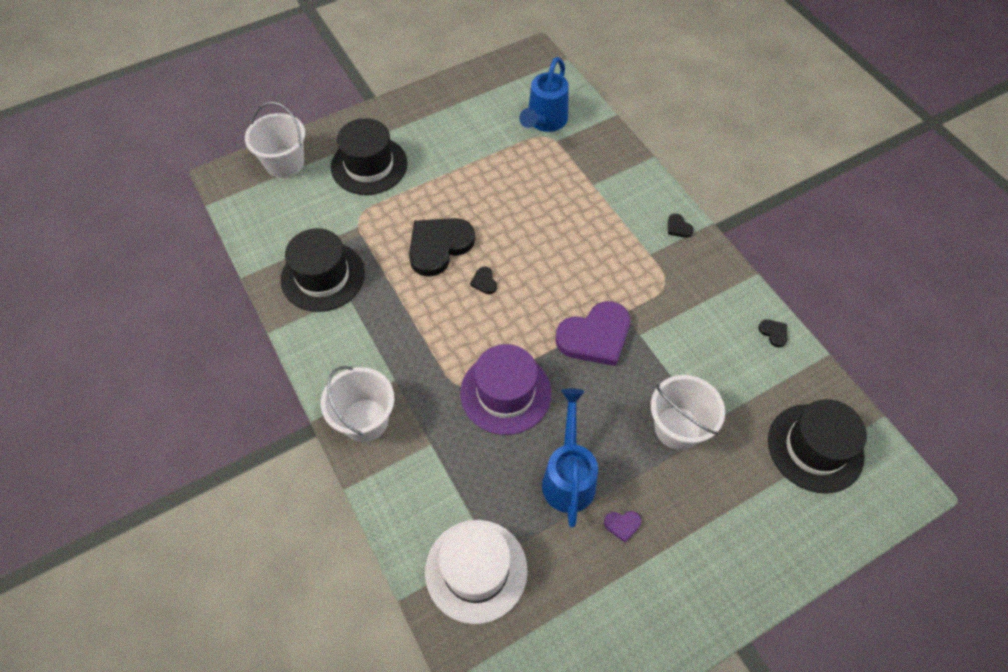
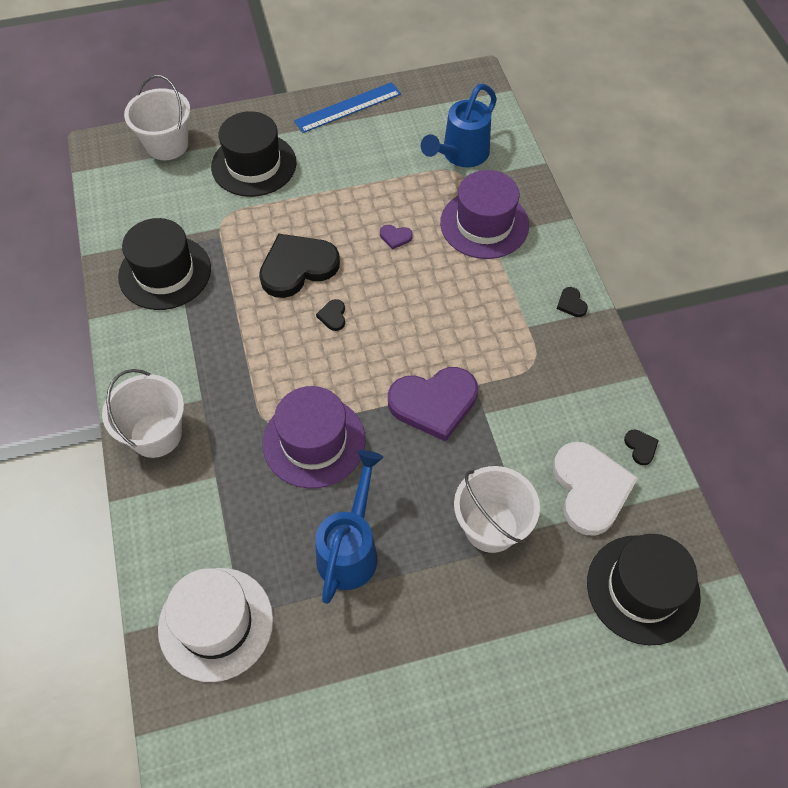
camera: 15 degrees right, 0 degrees up
(434, 100) = (348, 107): none -> blue ruler
(584, 176) = (484, 224): none -> purple hat
(622, 525) = (391, 617): purple heart -> purple heart (395, 237)
(746, 377) = (590, 489): none -> white heart

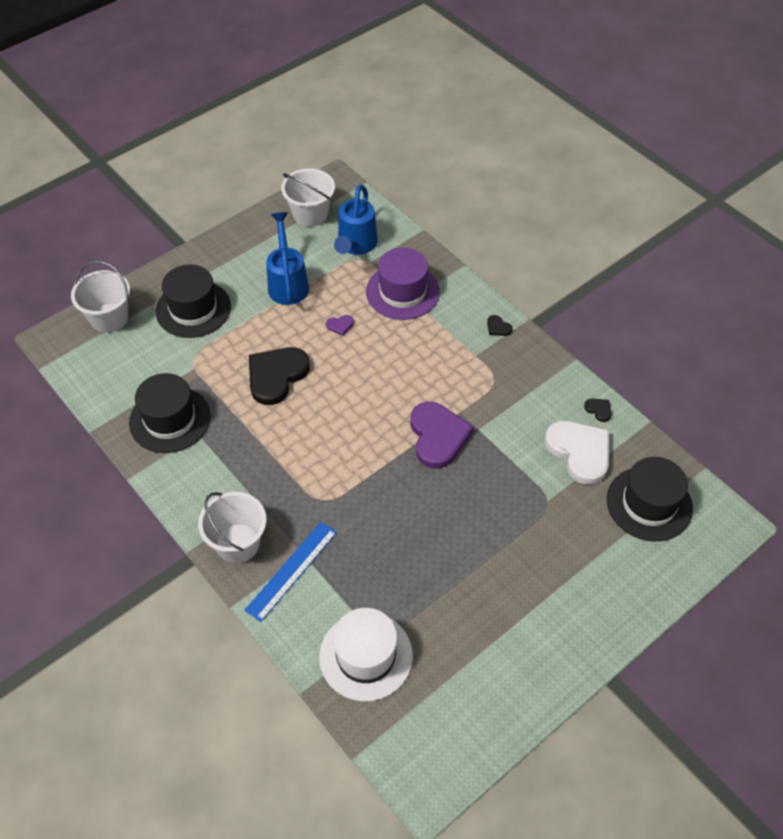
camera: 25 degrees left, 5 degrees down
(314, 441) = (364, 499): purple hat -> none
(333, 316) = (325, 402): black heart -> none
(348, 107) = (244, 238): blue ruler -> blue ruler (292, 571)
(351, 548) = (435, 562): blue watering can -> blue watering can (287, 283)
(434, 403) = (438, 436): purple heart -> purple heart turned 60 degrees counterclockwise
(491, 526) = (525, 505): white bucket -> white bucket (310, 214)

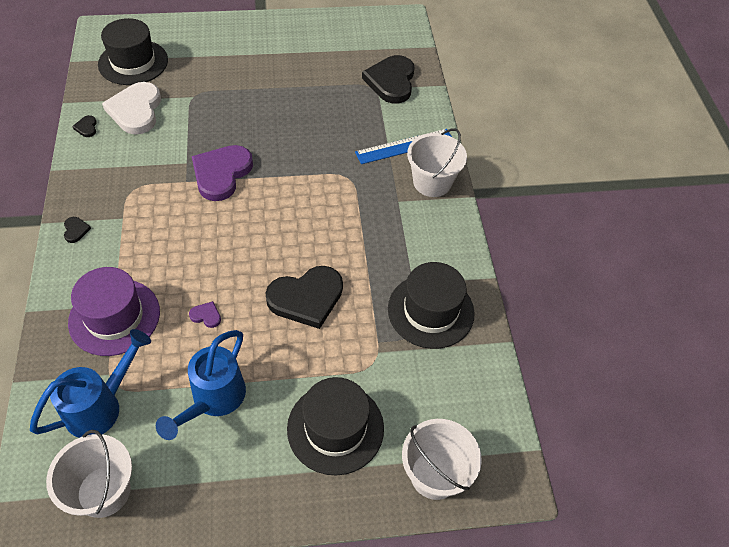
camera: 150 degrees left, 0 degrees up
(366, 656) = (391, 81): white hat -> black heart

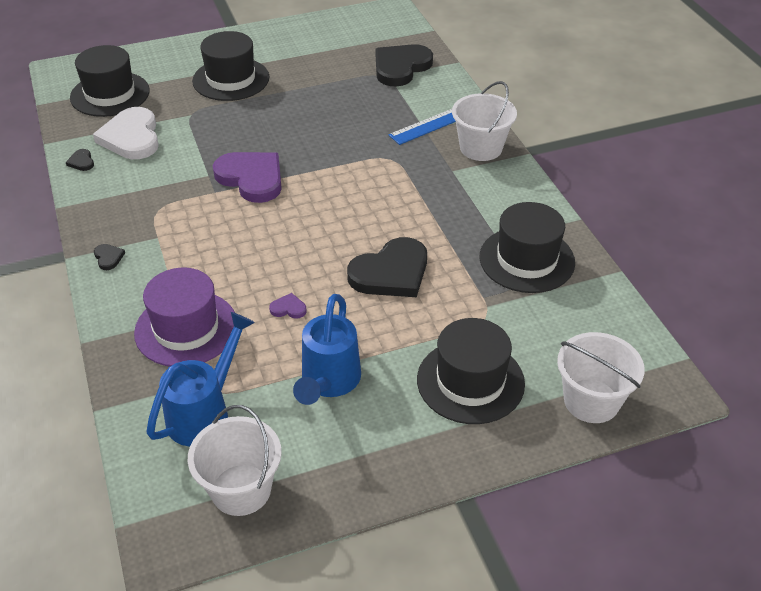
camera: 10 degrees left, 10 degrees down
(221, 174) = (251, 178): purple heart -> purple heart turned 120 degrees clockwise
(239, 66) = (231, 79): none -> black hat
(391, 81) = (401, 67): black heart -> black heart turned 45 degrees clockwise

